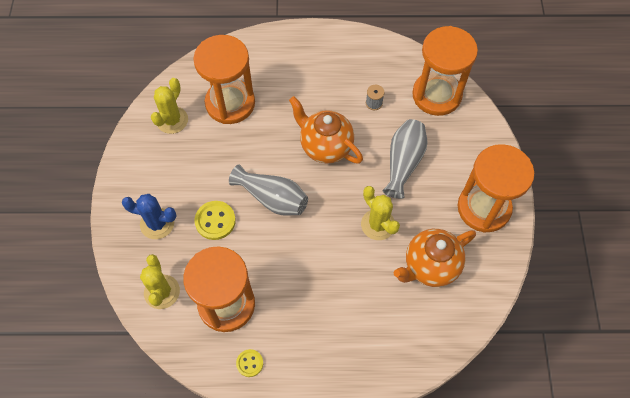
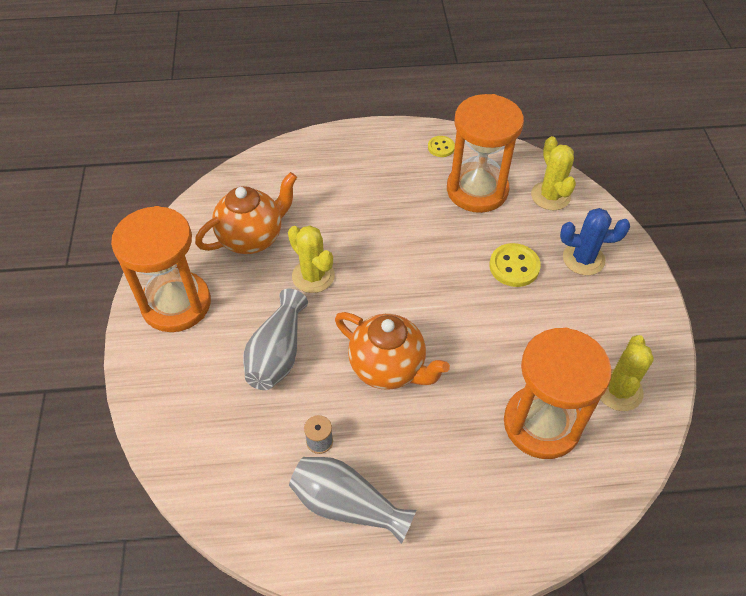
camera: 175 degrees right, 10 degrees down
(272, 198) = (449, 296): grey vase -> grey vase (347, 505)
(436, 95) = (218, 463): orange hourglass -> none

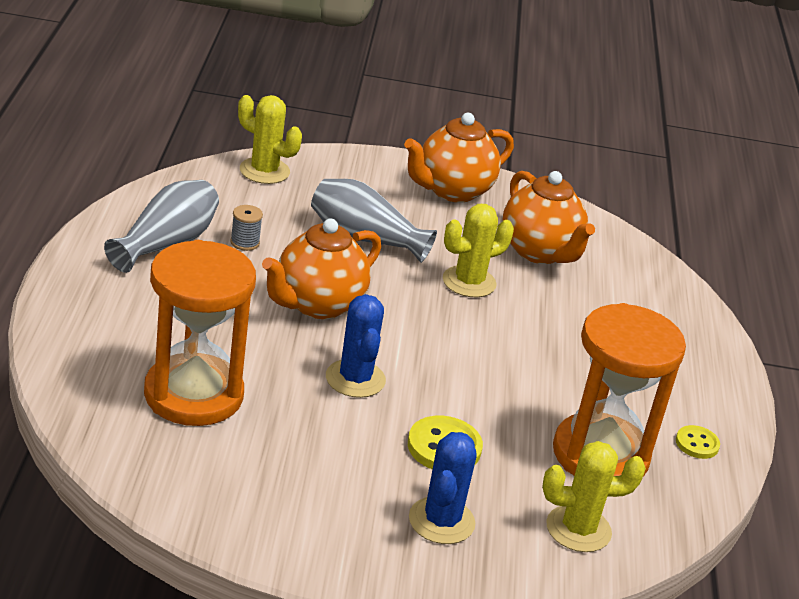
camera: 95 degrees right, 20 degrees down
(176, 304) = (452, 191): orange hourglass -> orange teapot
(469, 326) = (355, 379): none -> blue cactus
(618, 390) = (210, 475): yellow cactus -> yellow cactus (264, 171)

